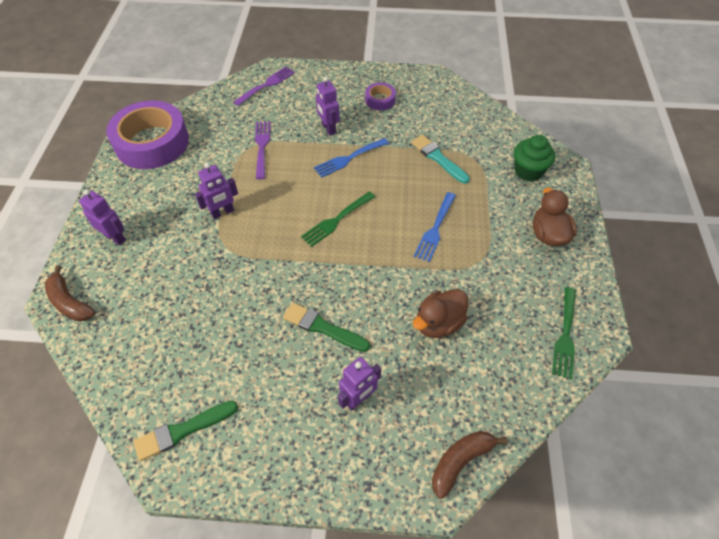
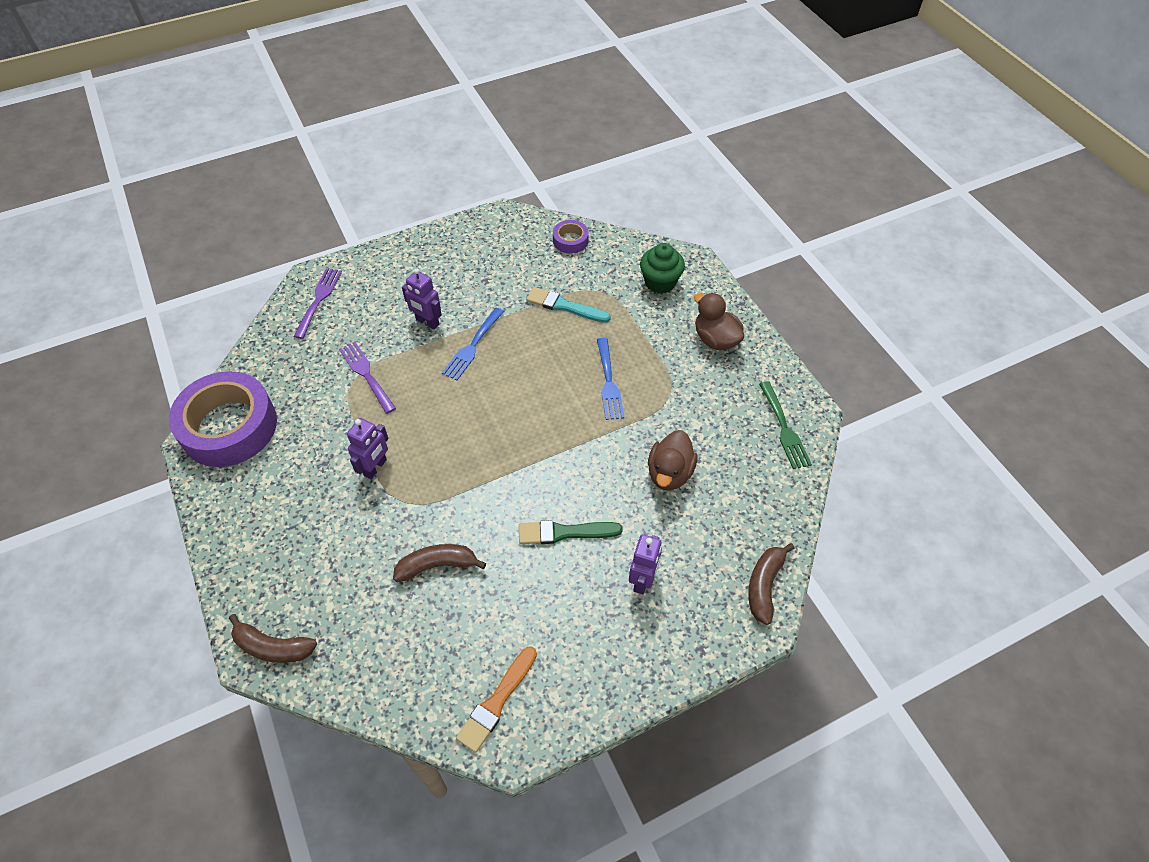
camera: 30 degrees left, 0 degrees up
(115, 238) = (270, 553): purple robot -> none
(183, 430) = (497, 702): green brush -> orange brush
(214, 303) = (437, 565): none -> brown banana
(336, 220) = (504, 418): green fork -> none
(380, 100) = (462, 266): purple tape -> purple tape (570, 240)

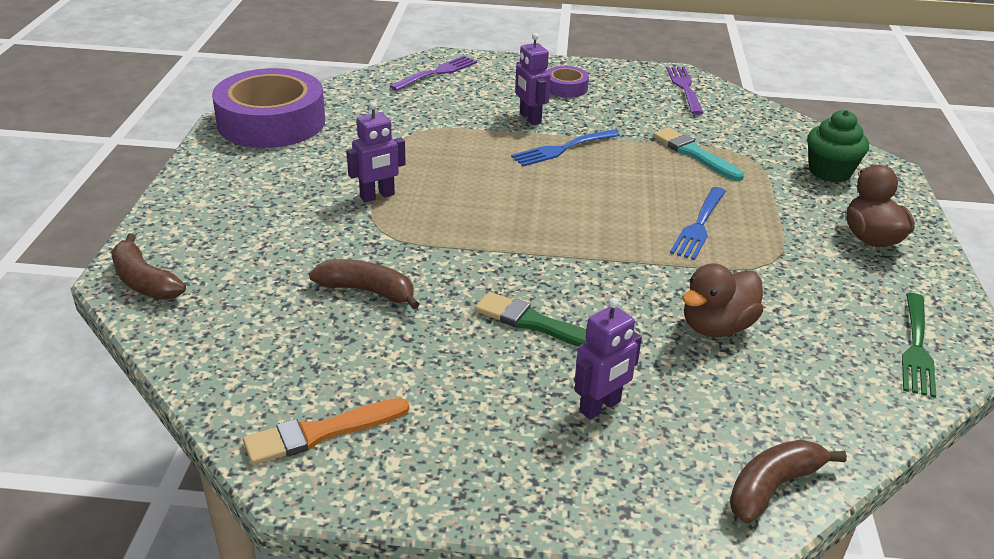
camera: 30 degrees right, 20 degrees down
(366, 374) = (433, 132): purple fork -> purple fork (684, 88)
(570, 240) = (742, 111): purple tape -> purple tape (566, 88)

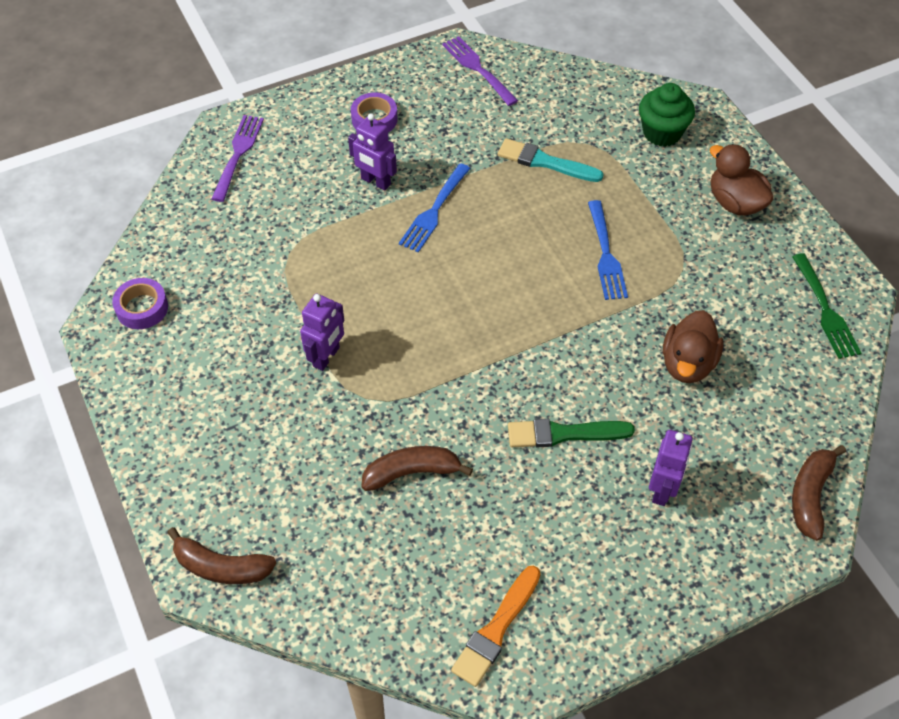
camera: 30 degrees left, 20 degrees up
(271, 122) = (142, 308): purple tape -> purple tape, size x0.45

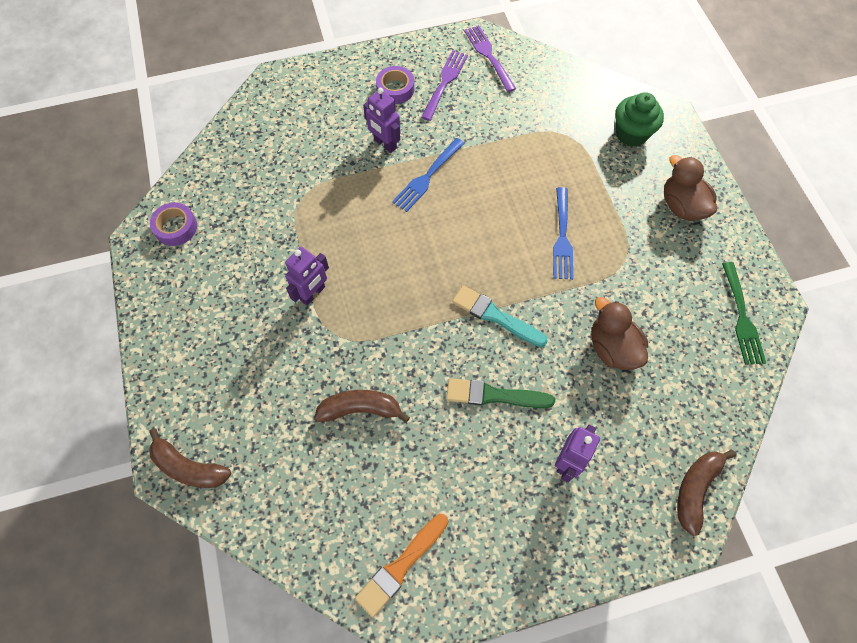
camera: 10 degrees right, 10 degrees up
(238, 154) = (280, 104): purple fork -> purple fork (445, 82)
(545, 162) = (528, 146): turquoise brush -> turquoise brush (495, 316)
(687, 363) = (612, 348): brown duck -> brown duck turned 120 degrees clockwise

